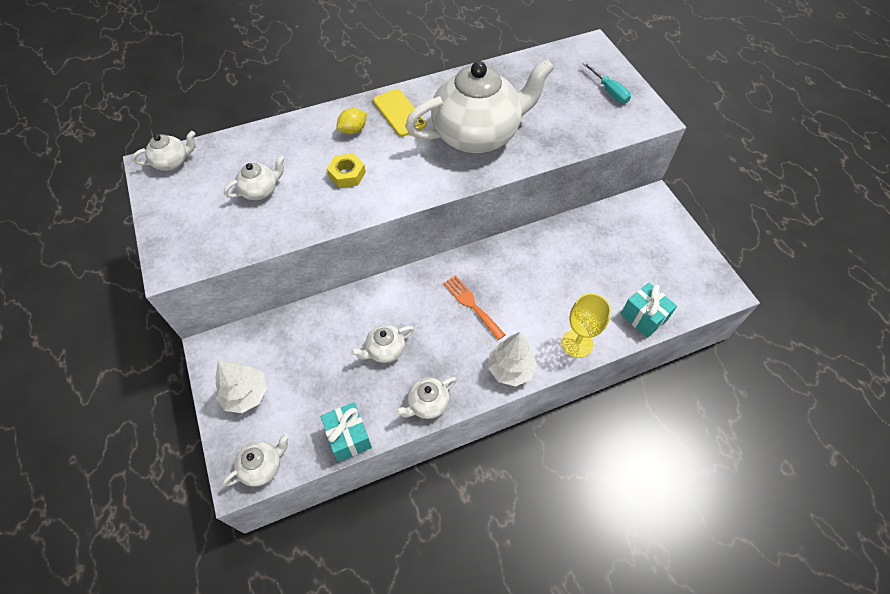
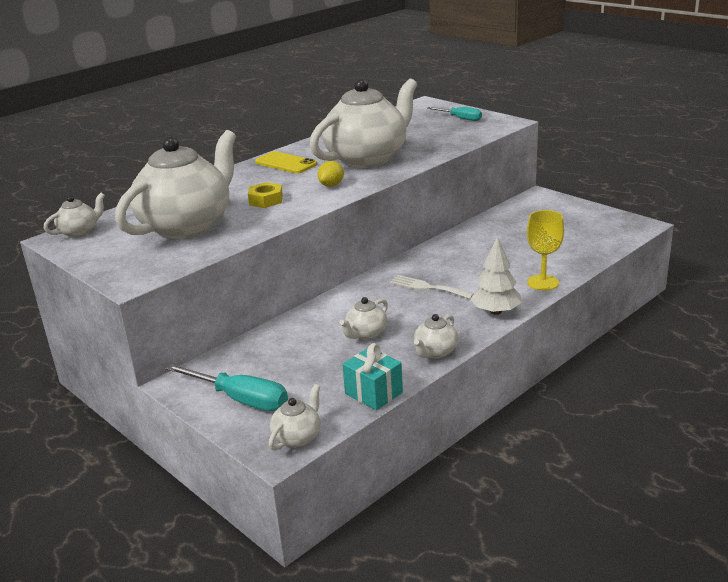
camera: 20 degrees left, 30 degrees down
(245, 394) = (240, 399): white tree -> turquoise screwdriver
(260, 190) = (187, 225): white teapot -> white teapot, size x2.37
(353, 130) = (250, 179): yellow lemon -> yellow lemon (331, 185)
(471, 304) = (427, 287): orange fork -> white fork
(643, 317) = (586, 254): turquoise gift -> none

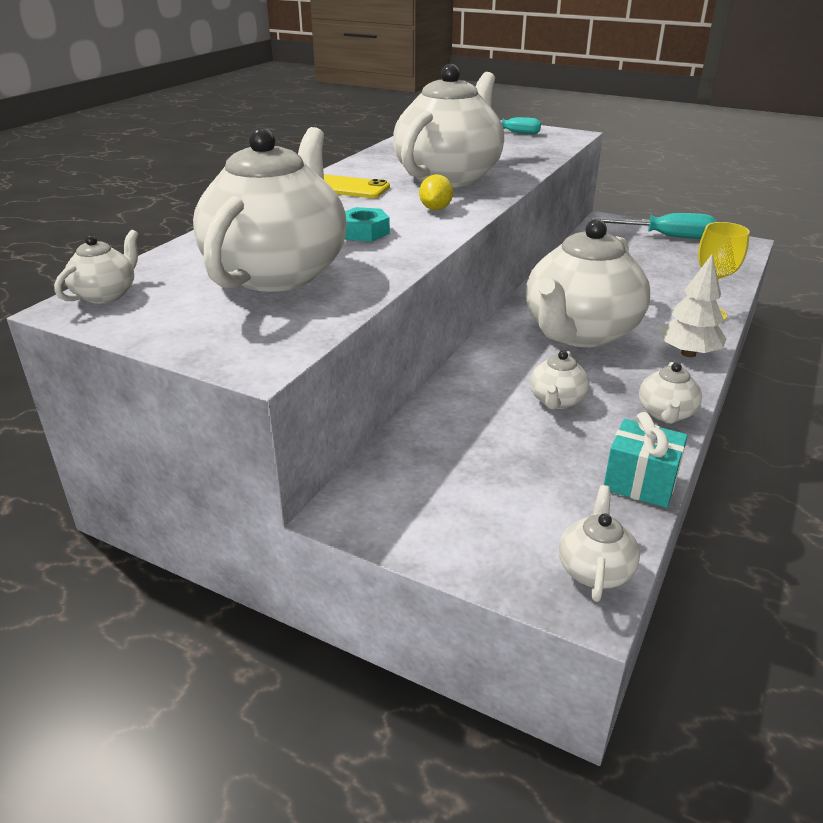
camera: 20 degrees left, 5 degrees up
(240, 399) = (462, 523): turquoise screwdriver -> turquoise screwdriver (666, 236)
(266, 200) = (364, 232): yellow nut -> turquoise nut
(427, 287) = (580, 333): white fork -> white teapot

